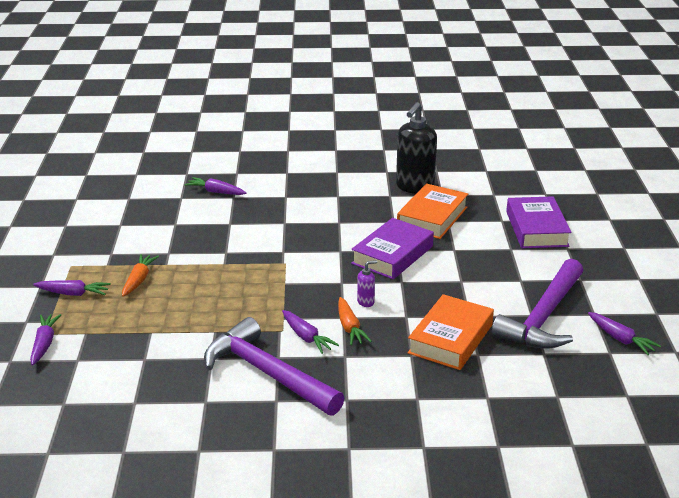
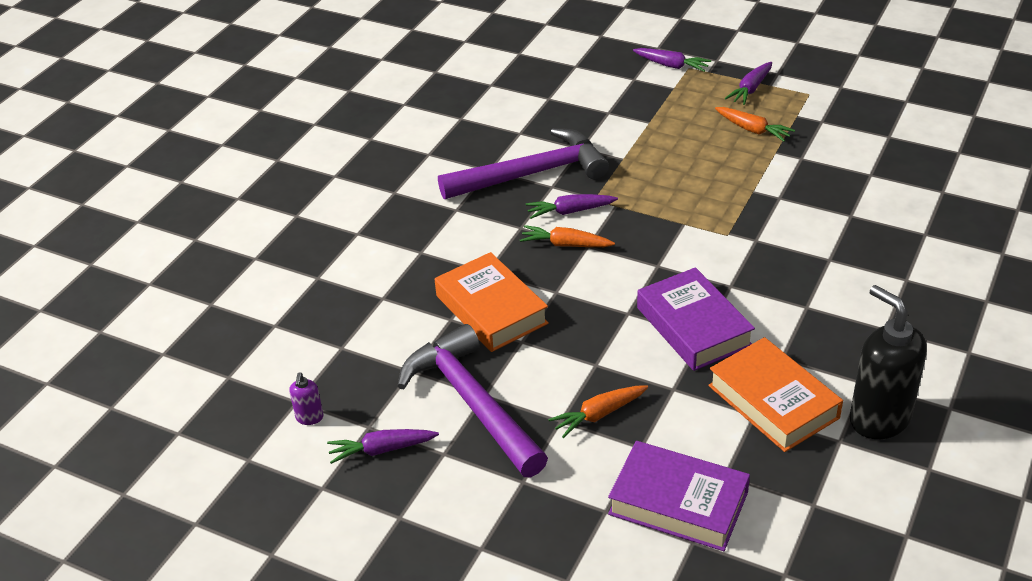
camera: 120 degrees right, 10 degrees up
(215, 192) = (947, 222): purple carrot -> none
(366, 302) = (605, 271): purple soap dispenser -> purple soap dispenser (309, 418)
(502, 268) = (598, 415): none -> orange carrot

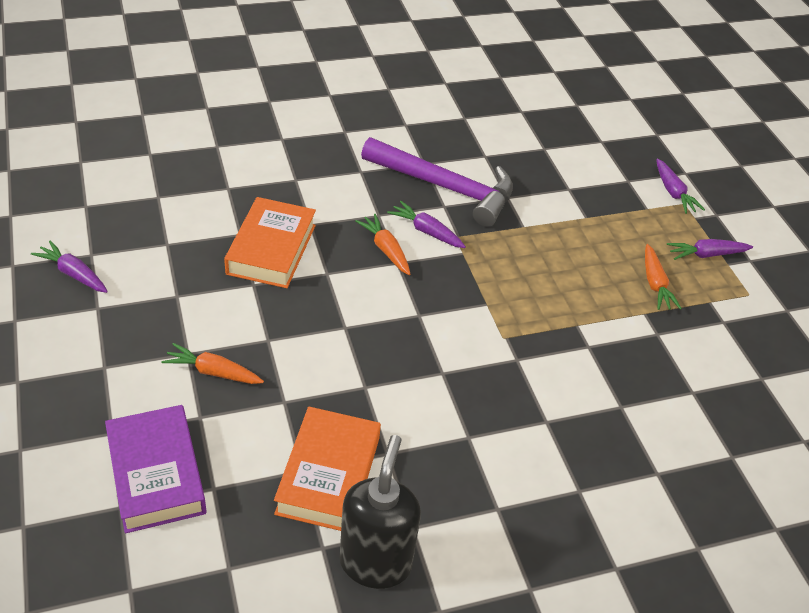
camera: 40 degrees right, 5 degrees up
(309, 418) = (74, 221): purple soap dispenser -> none
(472, 403) = (162, 293): purple hammer -> none
(693, 327) = (369, 375): purple book -> none

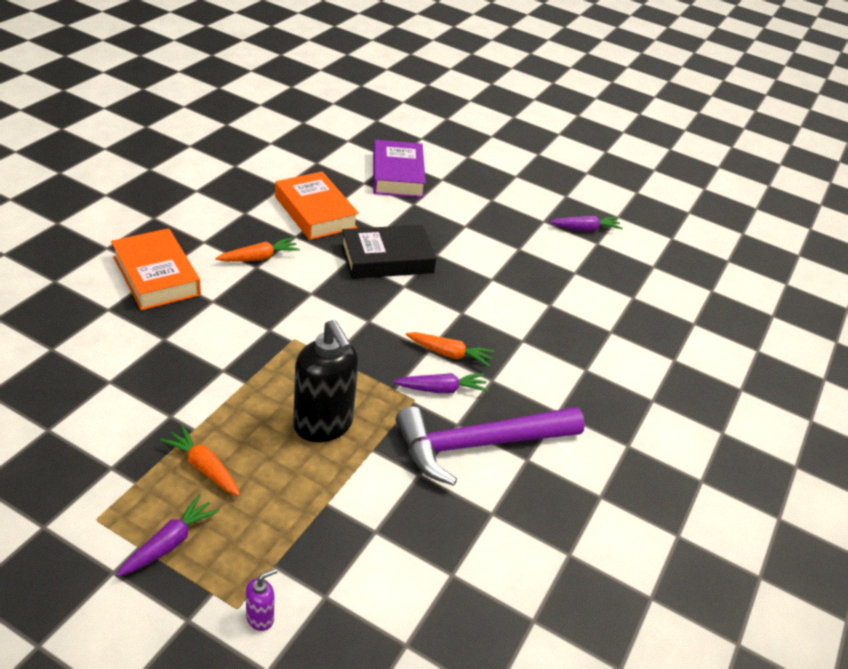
camera: 135 degrees right, 5 degrees down
(156, 474) = (397, 175): purple book -> purple book turned 60 degrees clockwise
(213, 372) = (439, 224): orange carrot -> orange carrot (259, 258)
(271, 249) = (517, 306): orange book -> orange book (156, 276)
(324, 364) = (387, 259): none -> black book
(375, 563) = (249, 192): black soap dispenser -> black soap dispenser (323, 425)
(673, 193) = (260, 618): purple carrot -> purple soap dispenser

